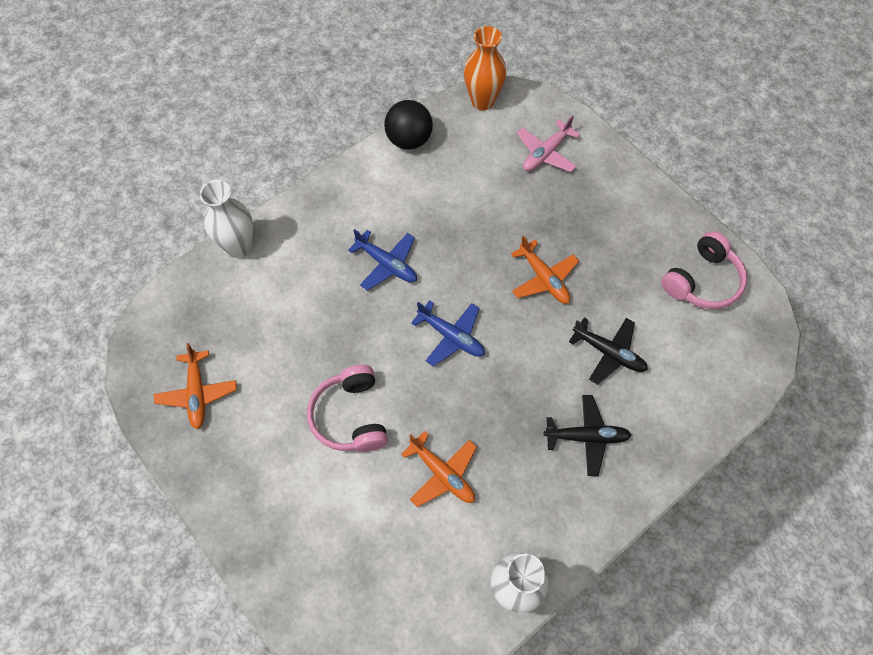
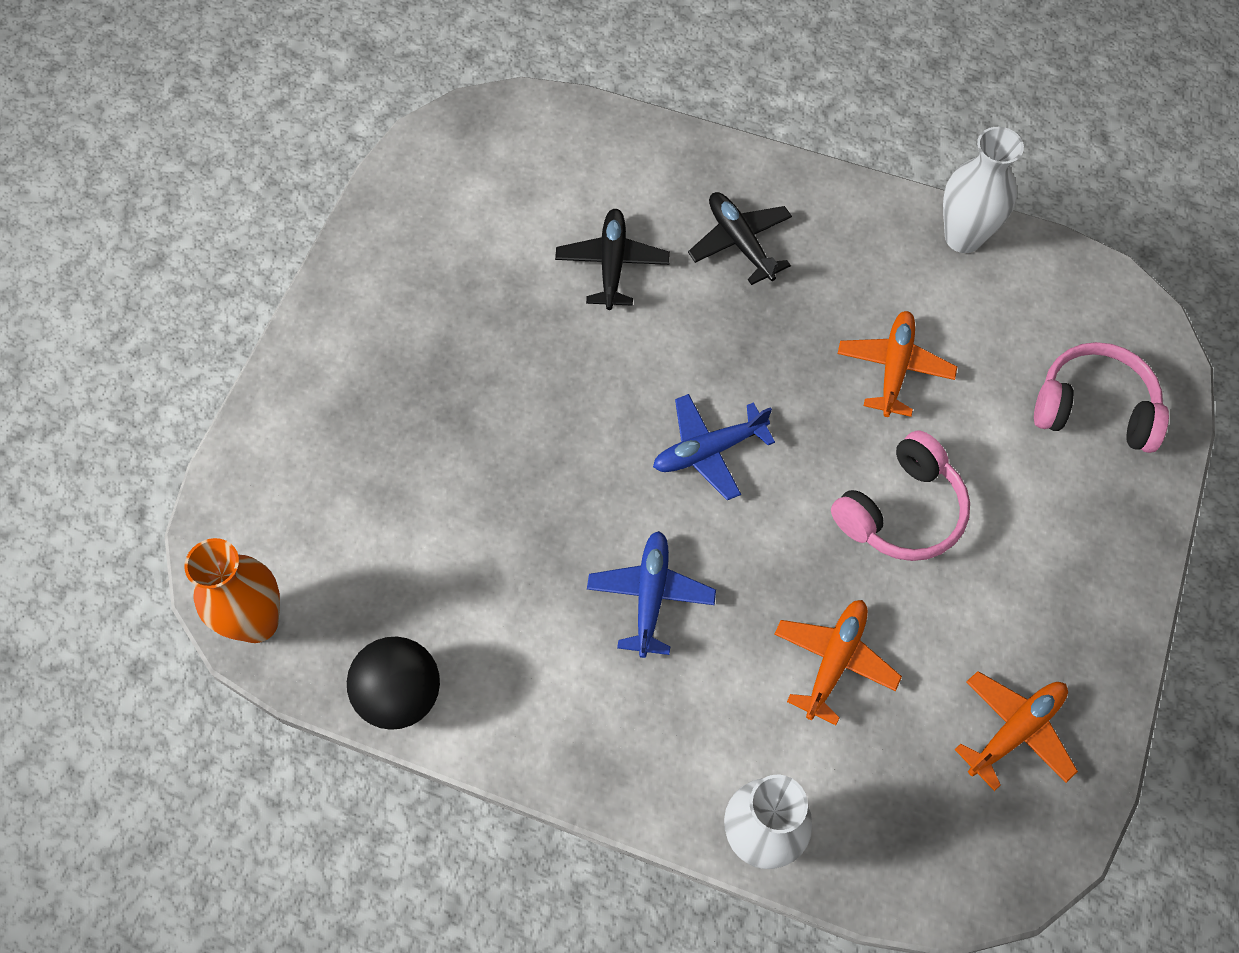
camera: 120 degrees left, 0 degrees up
(451, 336) = (708, 451): blue plane -> blue plane turned 120 degrees counterclockwise
(544, 278) = (547, 382): orange plane -> orange plane (834, 661)
(546, 153) = (320, 478): pink plane -> none
(702, 281) = (440, 205): pink headphones -> pink headphones (1094, 409)

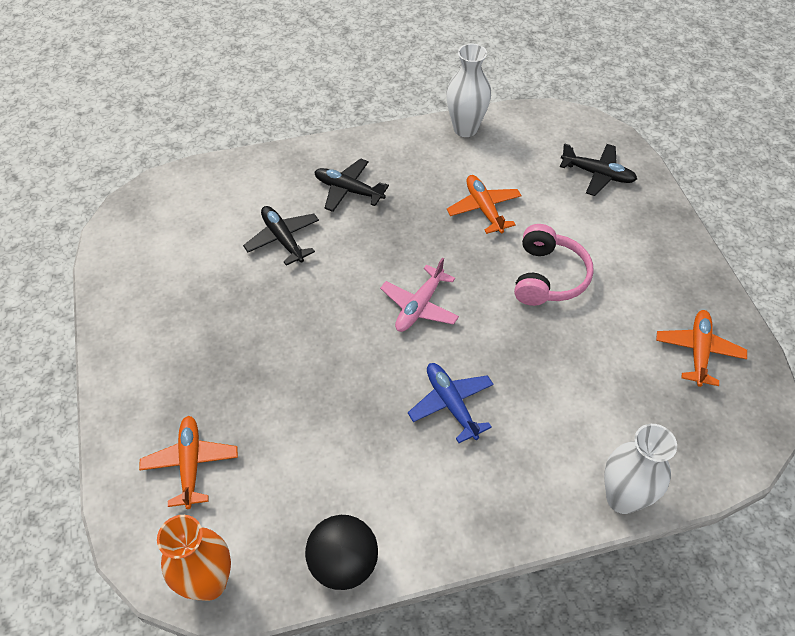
camera: 35 degrees left, 10 degrees down
(708, 451) = (419, 306): blue plane -> pink plane
(834, 661) = (579, 375): orange plane -> orange plane (191, 464)
(1094, 409) = (598, 174): pink headphones -> black plane

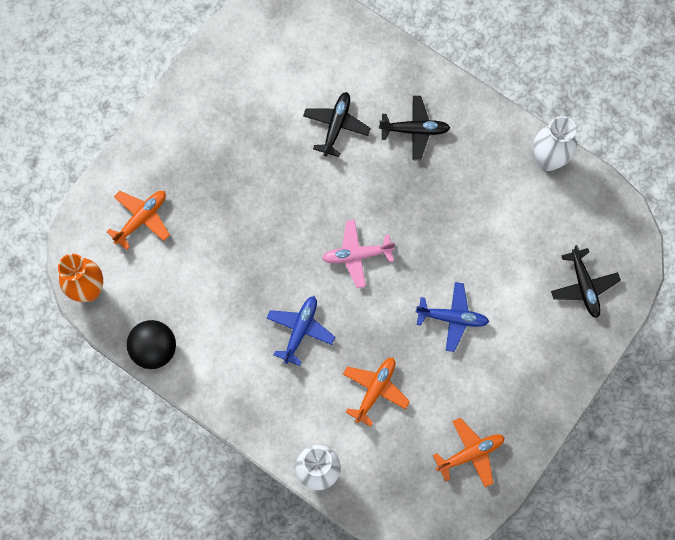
camera: 50 degrees right, 20 degrees up
(348, 190) = (415, 130): black plane -> black plane turned 105 degrees clockwise
(484, 209) = (478, 232): orange plane -> orange plane (375, 390)
(548, 277) = (452, 318): pink headphones -> blue plane

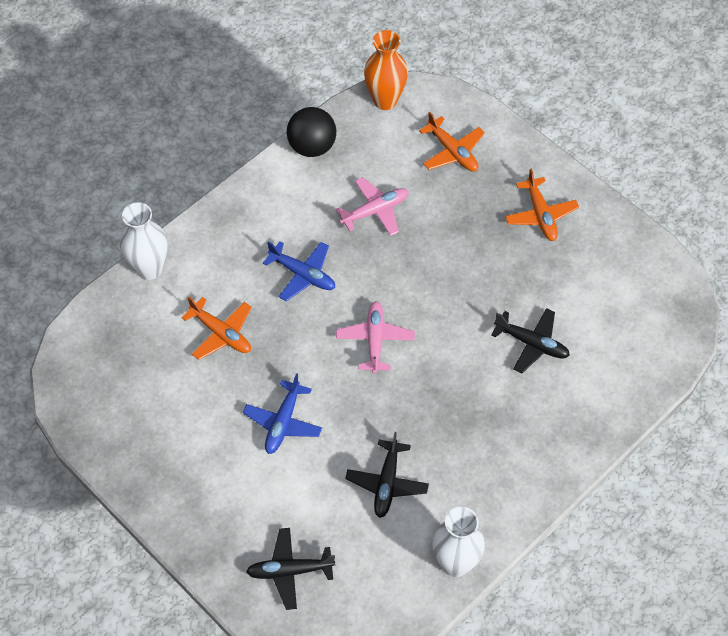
camera: 100 degrees right, 15 degrees down
(220, 278) = (375, 211): none -> pink plane
(415, 130) = (515, 423): black plane -> black plane (387, 483)
(470, 453) = (128, 413): orange plane -> orange plane (540, 215)

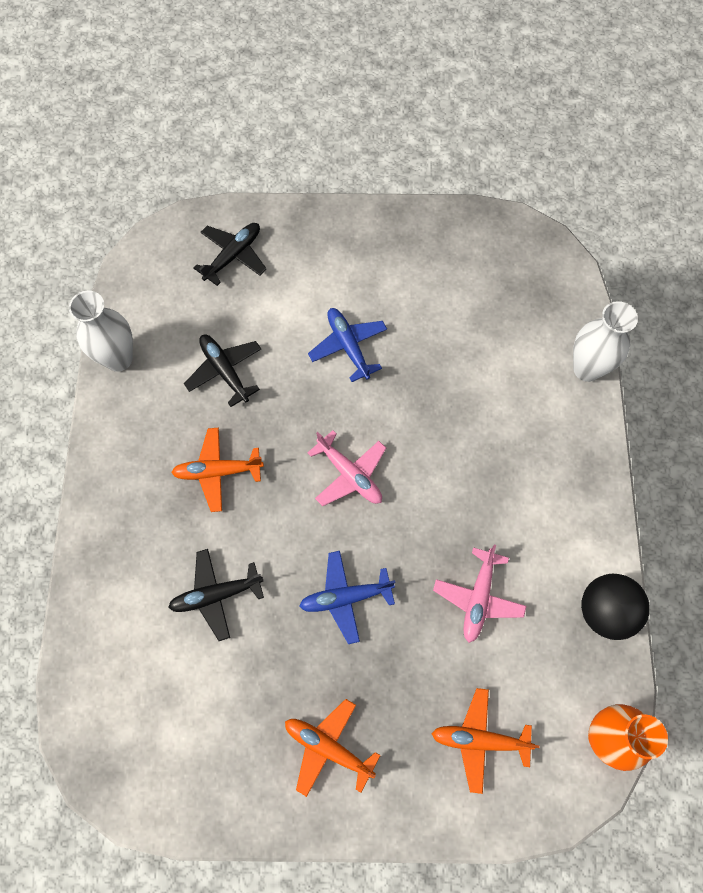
camera: 135 degrees right, 10 degrees up
(221, 333) = (471, 369): orange plane -> orange plane (217, 471)
(303, 274) = (468, 477): blue plane -> blue plane (345, 597)

